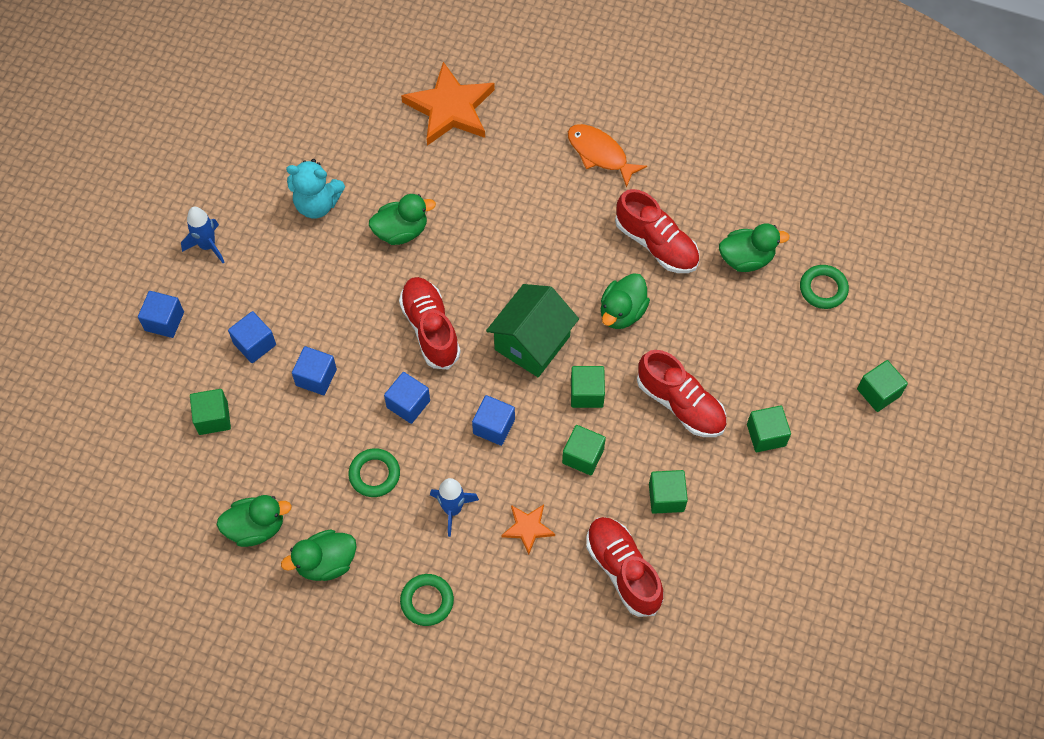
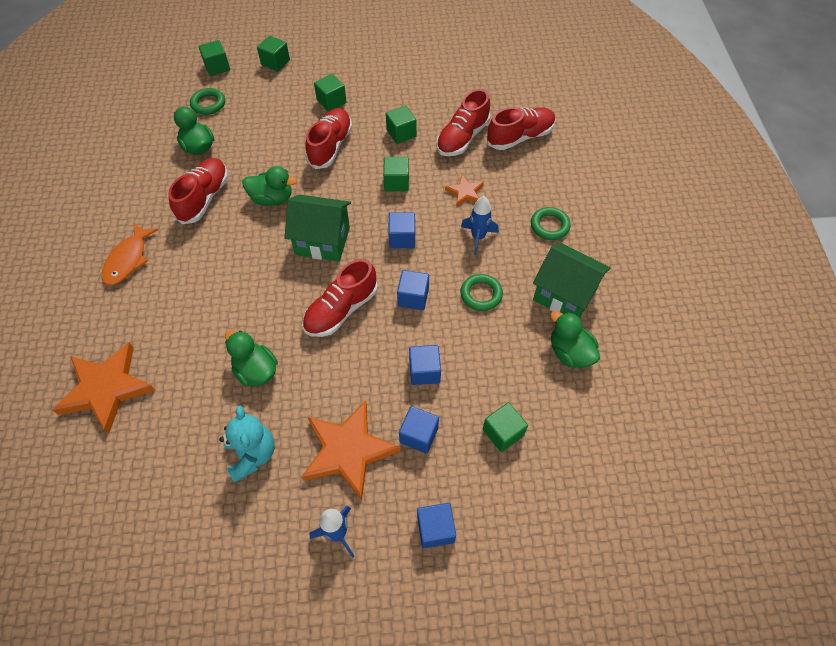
camera: 115 degrees left, 5 degrees down
(275, 280) = (348, 450): none -> orange star
(326, 563) = (564, 295): green duck -> green house
(587, 393) = (348, 196): green cube -> green cube (217, 67)
(590, 646) = (520, 137): none -> red shoe

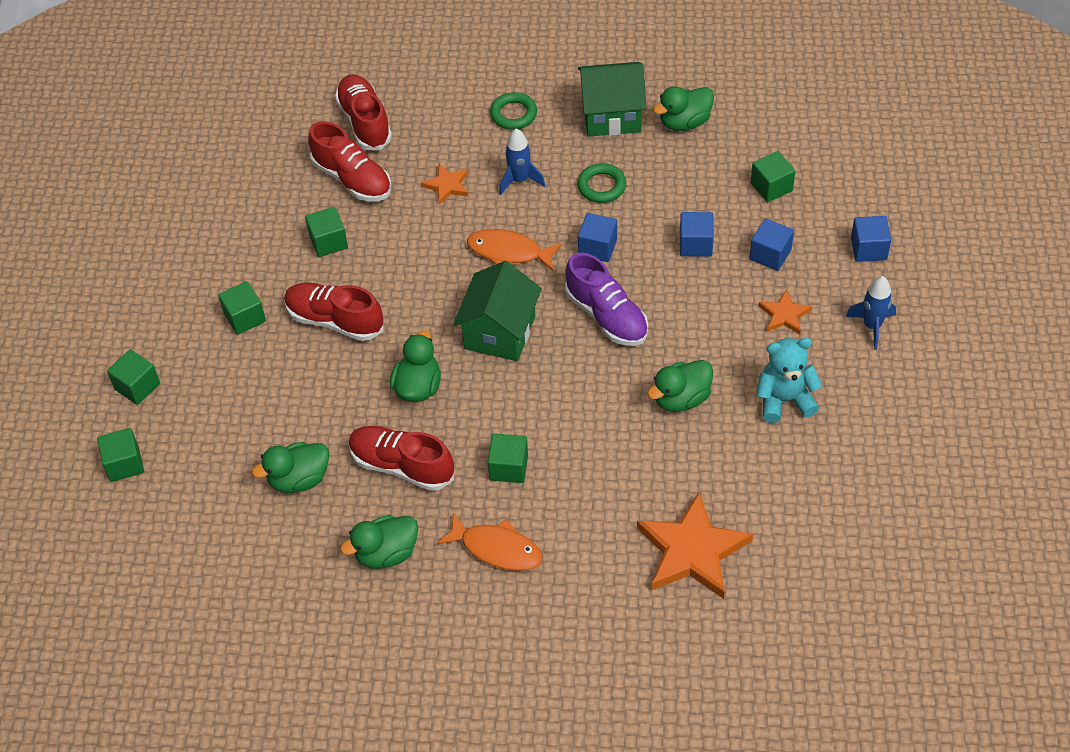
camera: 80 degrees left, 5 degrees down
(134, 199) = (386, 553): none -> green duck
(208, 104) = (209, 471): green ring -> none
(341, 310) = (606, 316): red shoe -> purple shoe
(348, 450) = (784, 315): orange star -> orange star, size x0.50
(396, 182) = (416, 252): green cube -> green cube (509, 467)
(402, 238) = (509, 252): blue cube -> orange fish
(564, 295) = (611, 115): green house -> green house turned 45 degrees clockwise

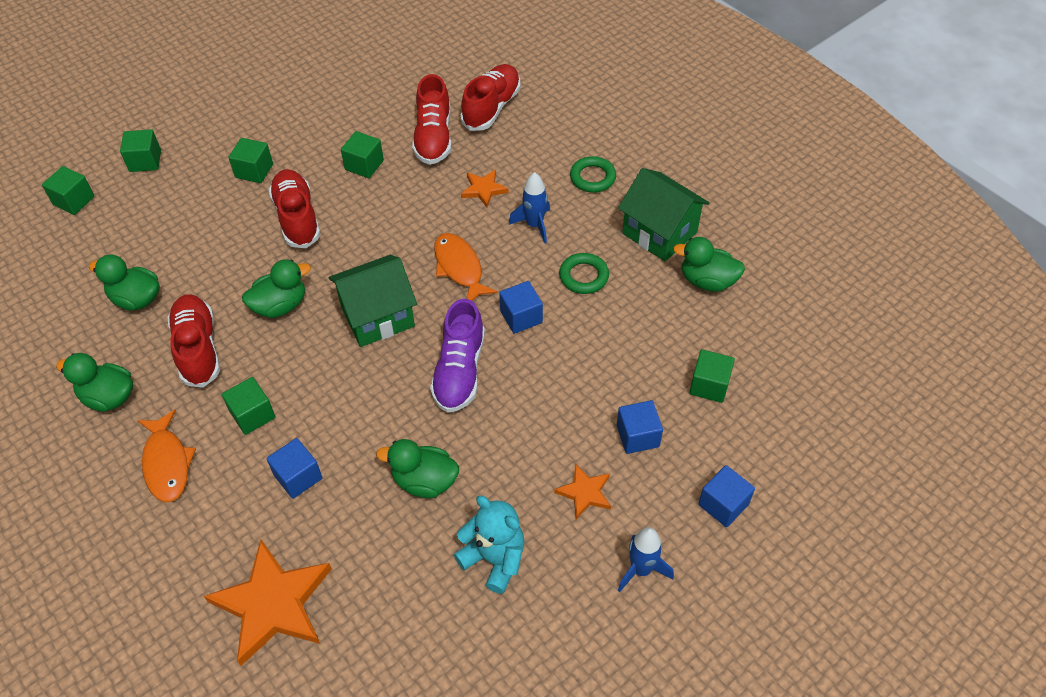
camera: 45 degrees right, 0 degrees up
(695, 244) = (592, 377): blue cube -> blue cube (298, 477)

